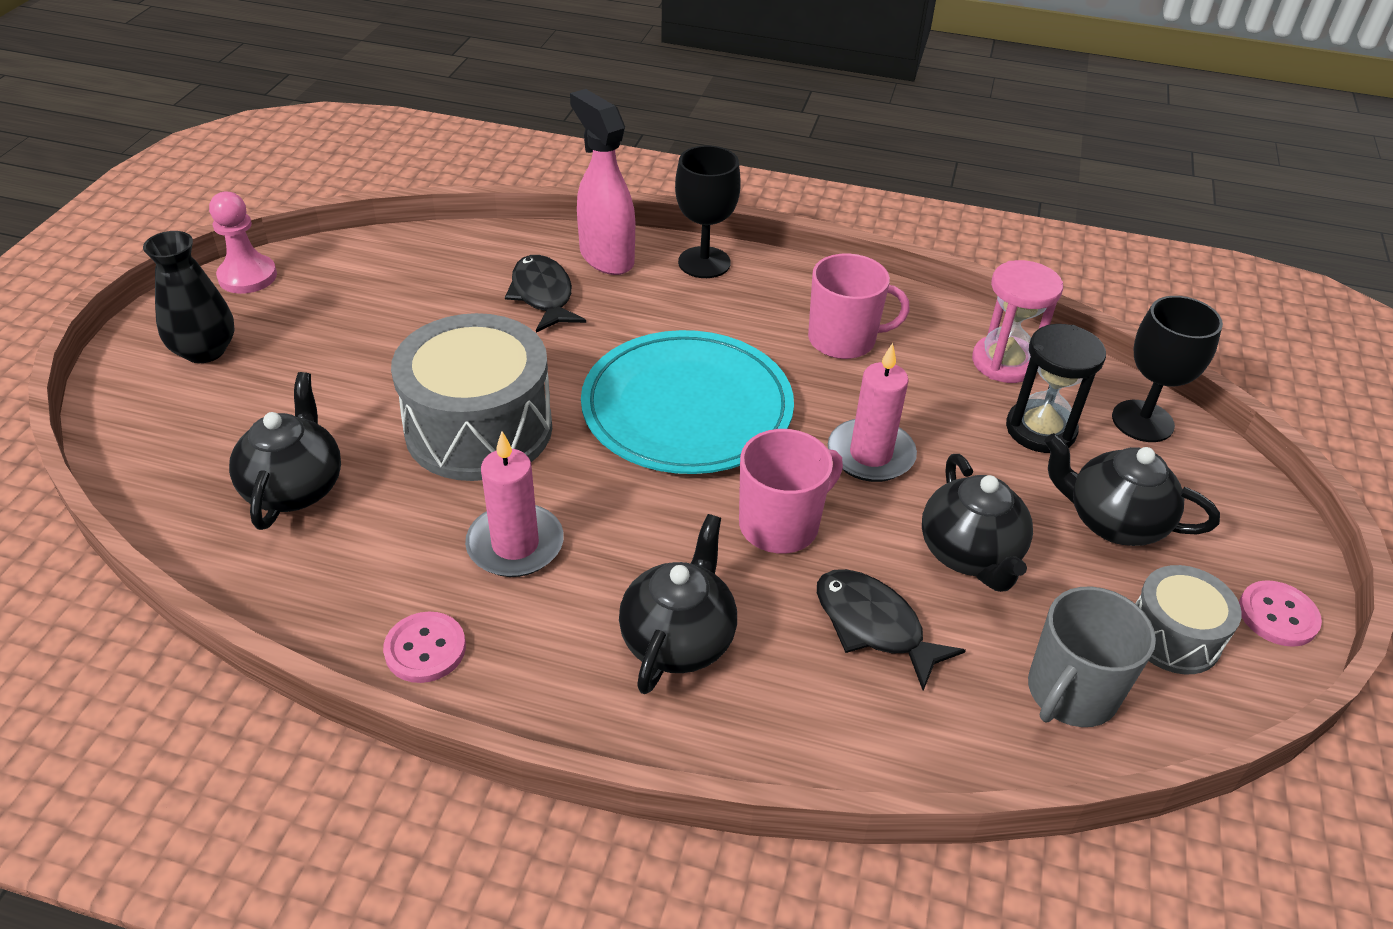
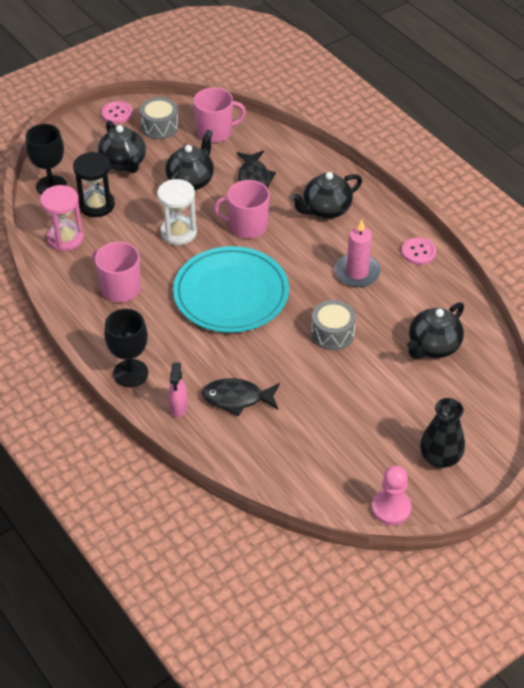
camera: 140 degrees left, 5 degrees up
(479, 429) = (332, 333): grey drum -> grey drum, size x0.54
(543, 295) = (237, 398): black fish -> black fish turned 75 degrees clockwise
(606, 257) = (178, 407): pink spray bottle -> pink spray bottle, size x0.57
(870, 454) = (178, 232): pink candle -> white hourglass
(1070, 693) = (215, 132): grey mug -> pink mug

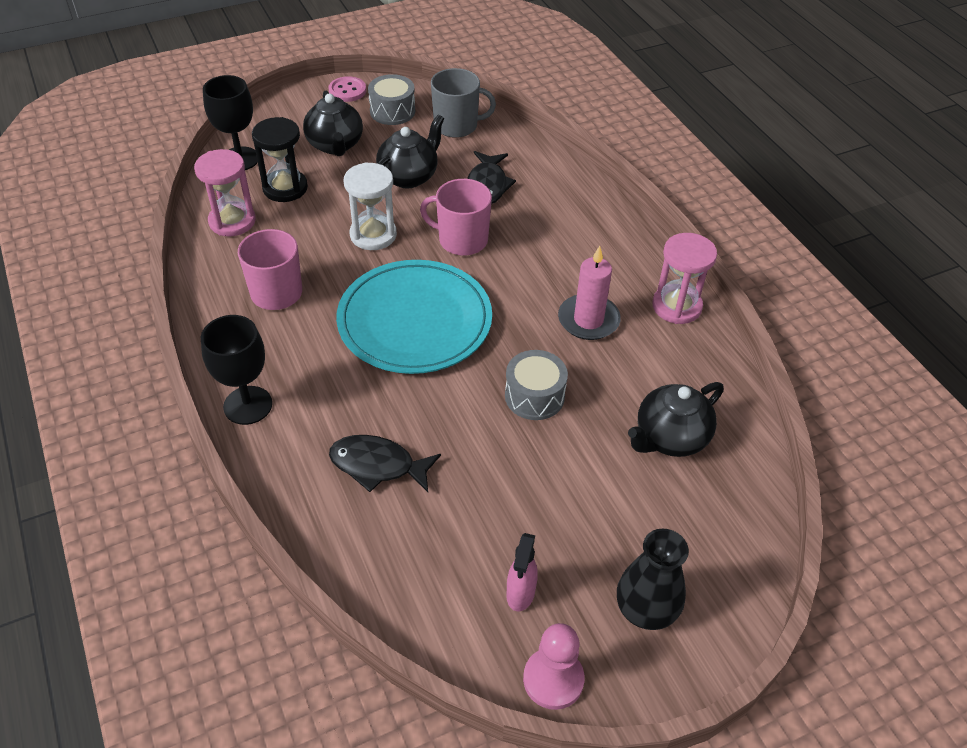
camera: 10 degrees right, 0 degrees up
(178, 407) = (294, 464): pink spray bottle -> pink spray bottle (520, 594)
(215, 132) = (457, 126): pink mug -> grey mug
(326, 209) = (567, 235): black teapot -> none
(418, 252) = (676, 306): pink button -> pink hourglass

